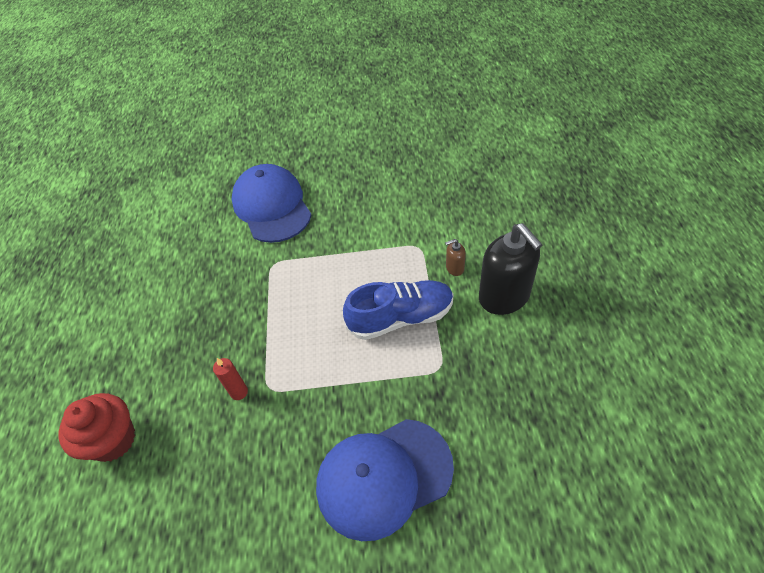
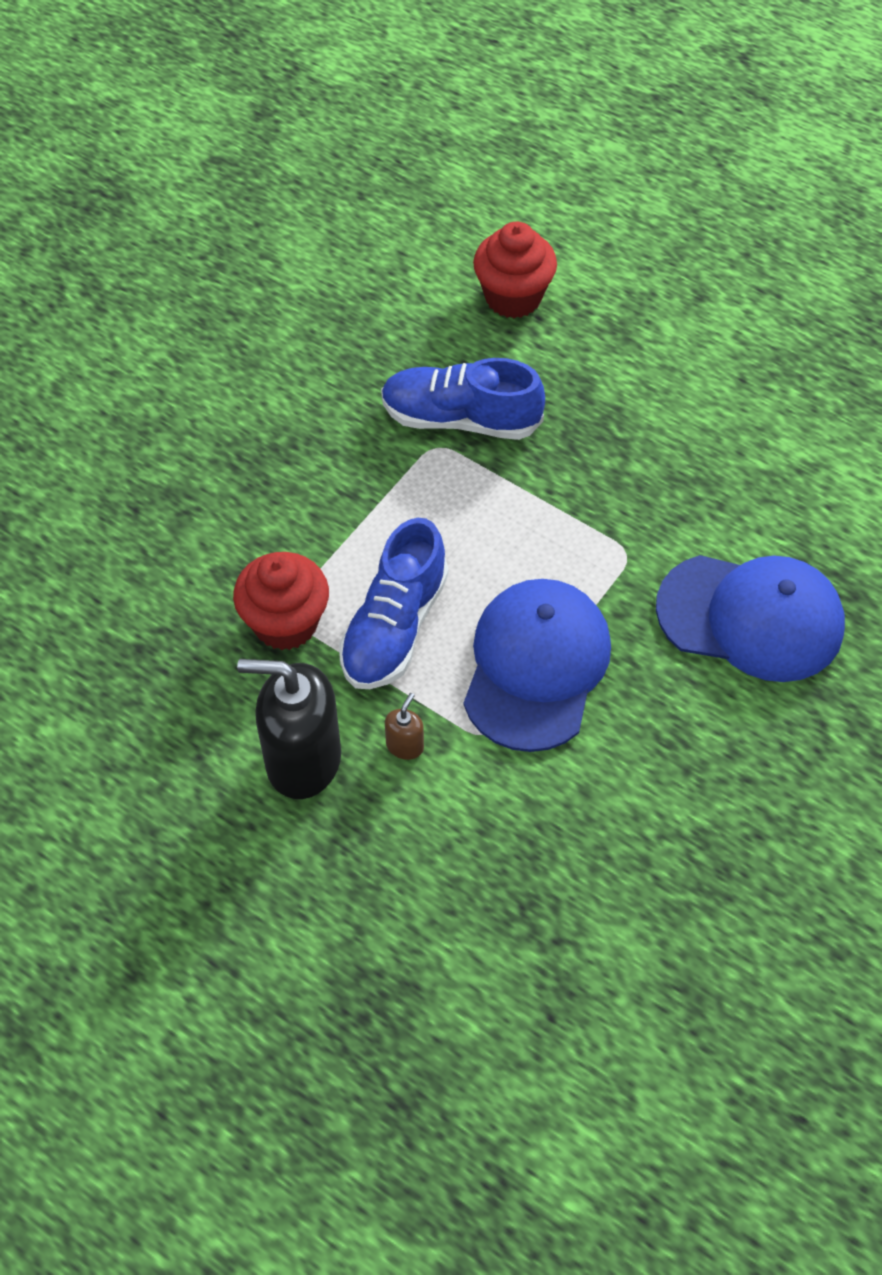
camera: 125 degrees right, 5 degrees up
(239, 392) = (460, 419): red candle -> blue shoe
(383, 477) = (234, 478): blue cap -> blue cap (536, 666)
(447, 364) = (285, 623): none -> red cupcake

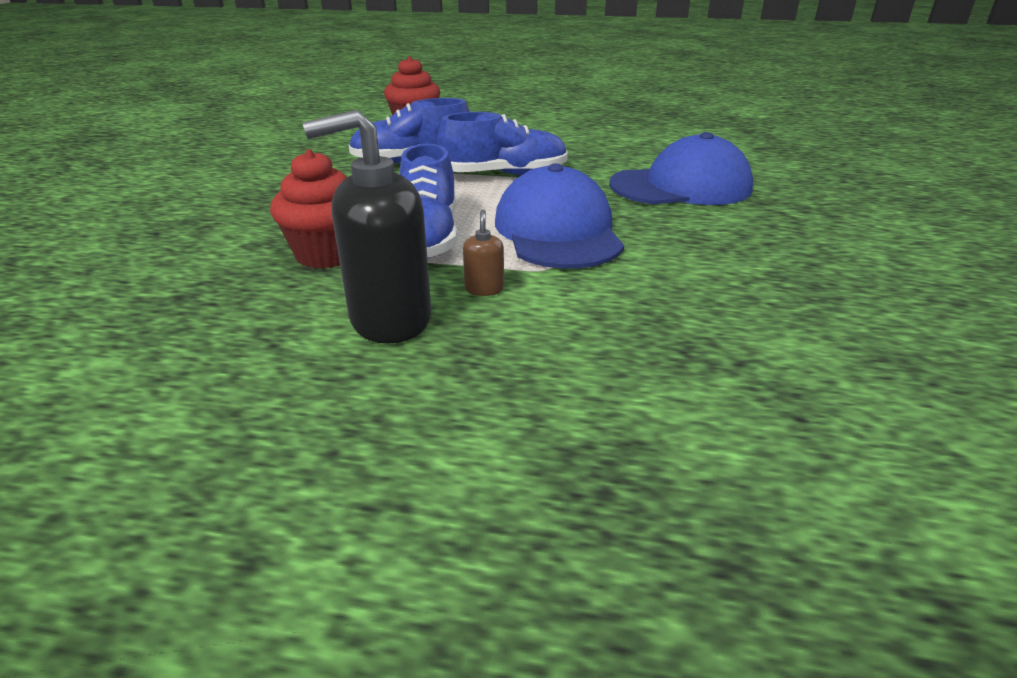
camera: 25 degrees left, 25 degrees down
(554, 503) = (504, 174): none -> blue shoe

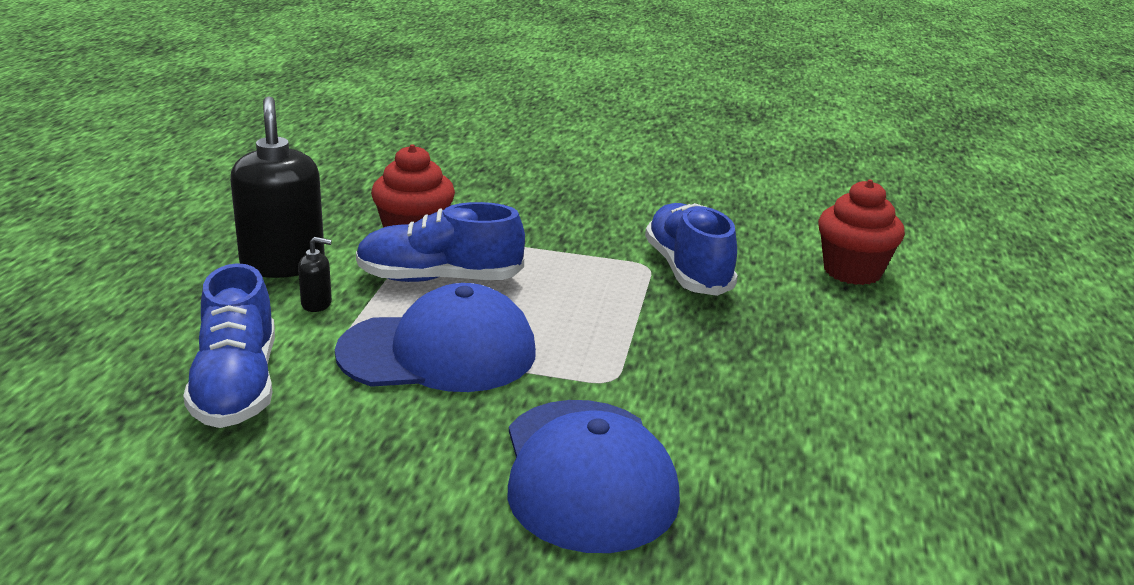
camera: 90 degrees right, 5 degrees down
(484, 289) = (316, 304): brown soap dispenser -> black soap dispenser
(504, 174) = (637, 330): blue shoe -> blue shoe (236, 386)

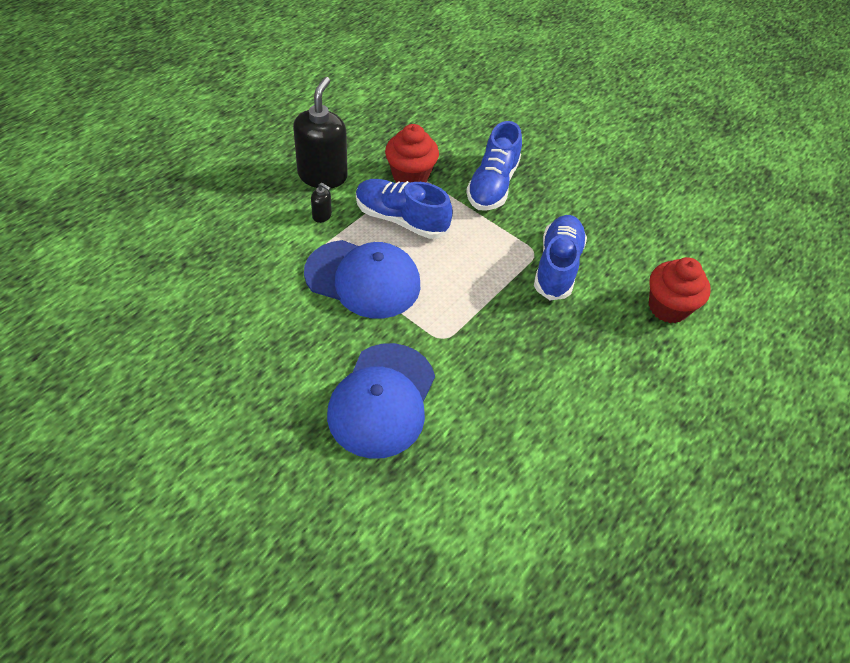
camera: 25 degrees right, 25 degrees up
(236, 386) = (247, 264): blue shoe -> blue shoe (492, 185)

